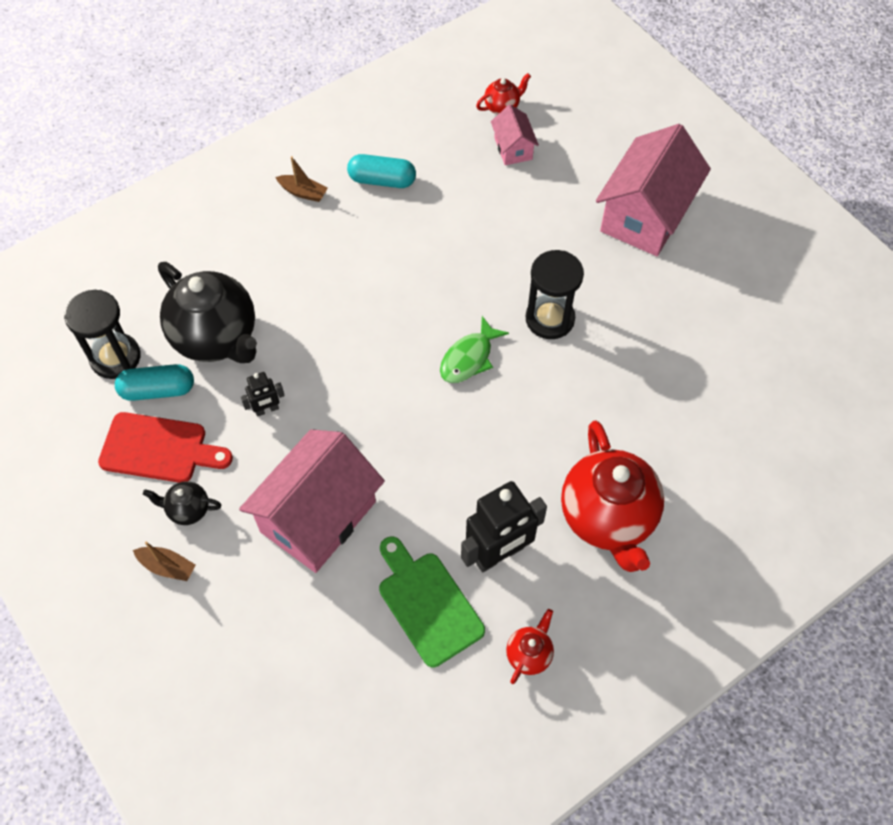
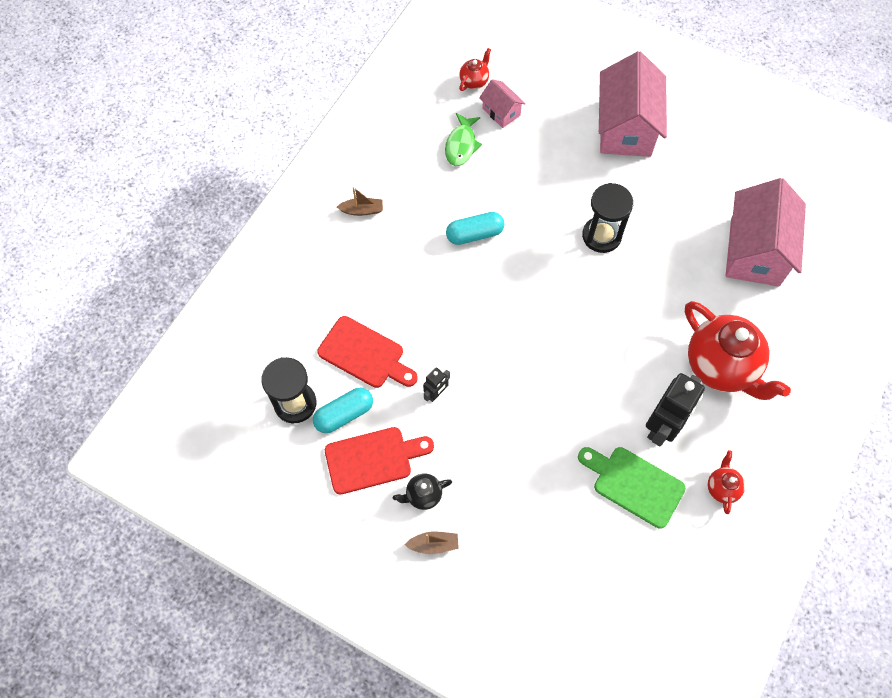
camera: 25 degrees left, 5 degrees up
(217, 338) = (365, 354): black teapot -> red cutting board
(318, 516) = (521, 457): pink house -> pink house (754, 251)
(382, 180) = (417, 176): turquoise capsule -> turquoise capsule (474, 234)
(469, 358) = (561, 290): green fish -> green fish (461, 145)

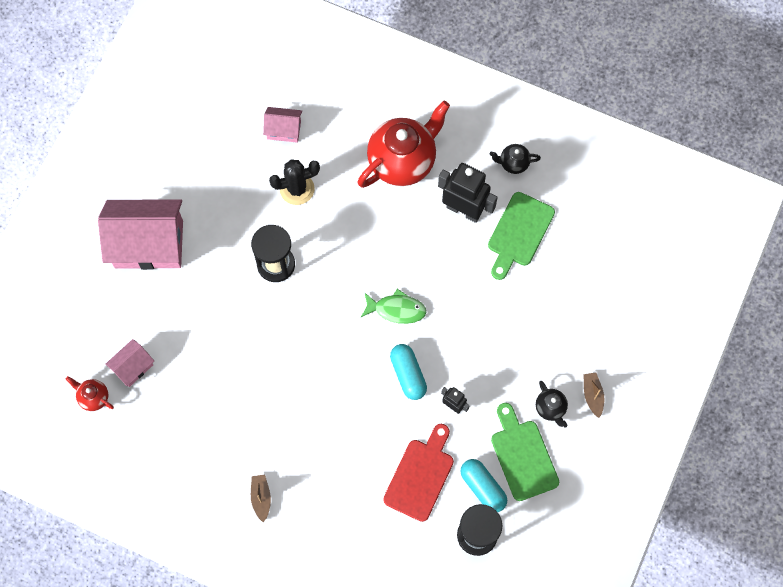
camera: 95 degrees left, 5 degrees up
(373, 459) = (523, 456): red cutting board -> green cutting board
(461, 145) = (176, 404): green fish -> green fish (396, 309)
(474, 234) = (282, 383): turquoise capsule -> turquoise capsule (408, 374)
(686, 260) = (297, 189): none -> black cactus
(722, 487) = (513, 163): red teapot -> black teapot
(754, 251) = (284, 130): pink house -> pink house, size x0.48

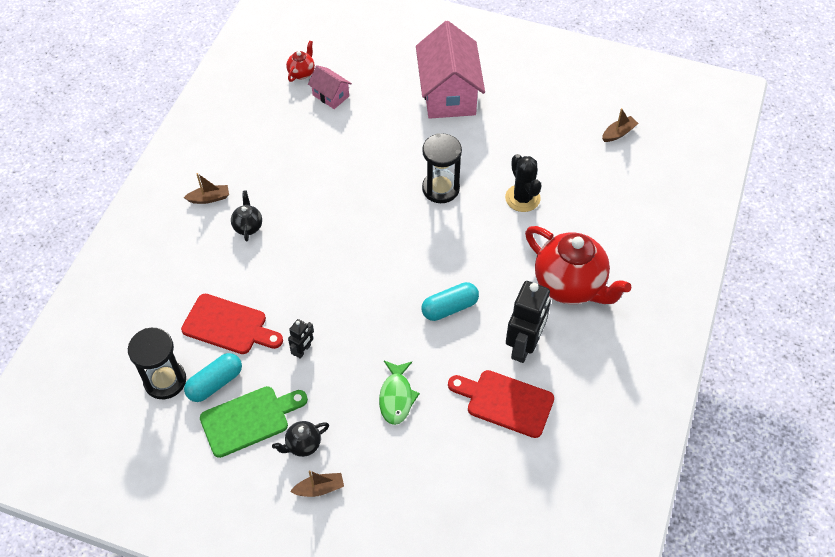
camera: 85 degrees right, 15 degrees down
(226, 88) = (618, 133): none -> brown boat
(284, 130) = (584, 182): pink house -> none
(396, 309) = (404, 292): green fish -> green fish (396, 397)
(408, 374) = (334, 307): turquoise capsule -> turquoise capsule (449, 308)
(513, 163) = (588, 392): black teapot -> black teapot (248, 226)
(519, 233) = (505, 402): green cutting board -> red cutting board

